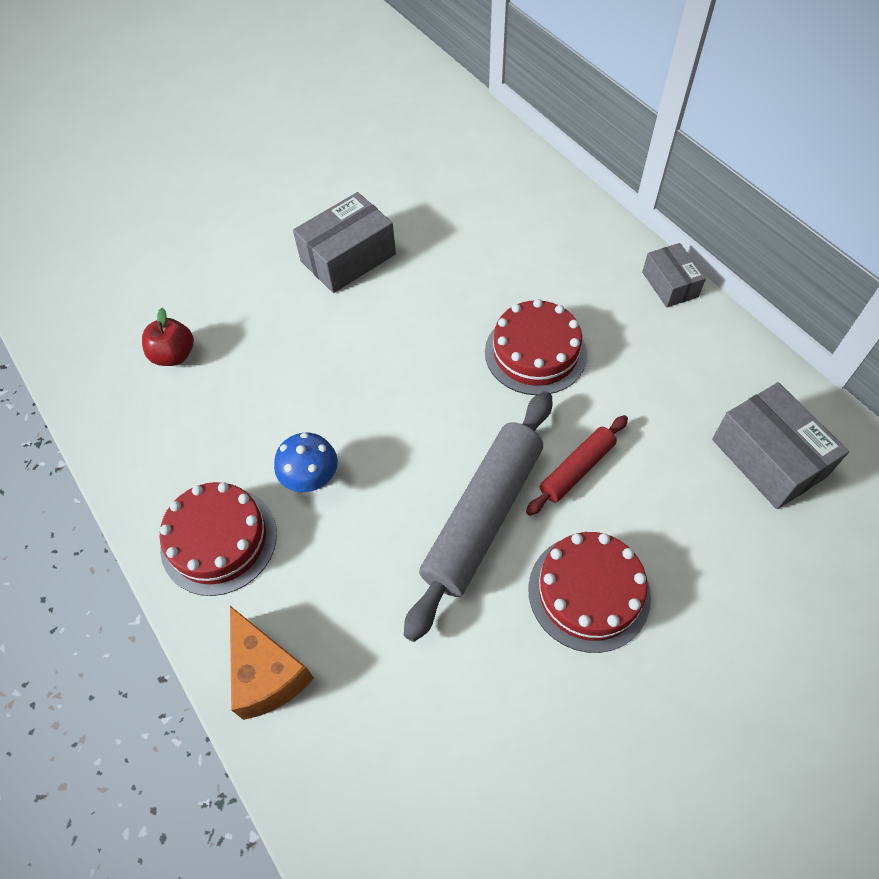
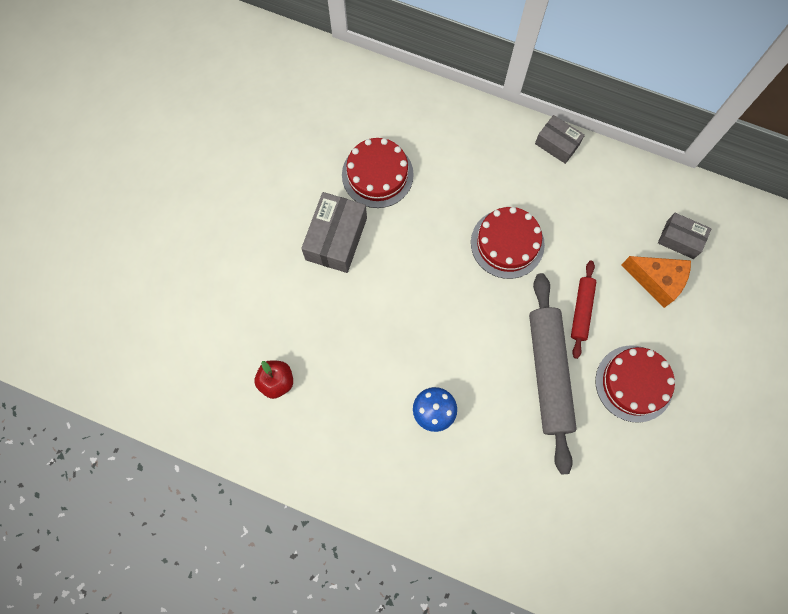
camera: 35 degrees left, 15 degrees up
(219, 540) = (408, 484): red cake -> red cake (377, 174)
(267, 674) = (496, 541): orange cheese -> orange cheese (656, 281)
(768, 458) = (680, 239): grey box -> grey box, size x0.62

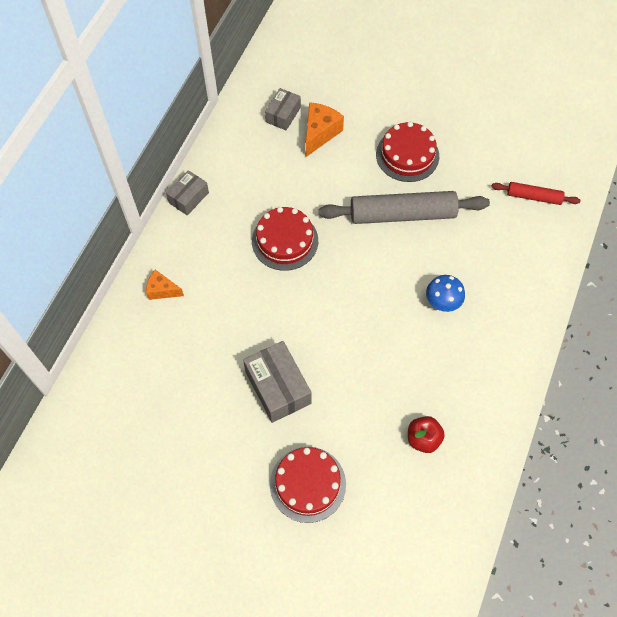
camera: 90 degrees left, 10 degrees down
(336, 239) = (278, 387): grey box -> grey box turned 45 degrees clockwise
(377, 174) = (211, 350): red cake -> red cake (307, 484)
(444, 126) = (162, 290): none -> orange cheese
(581, 310) = (346, 188): red rolling pin -> red rolling pin (533, 197)

